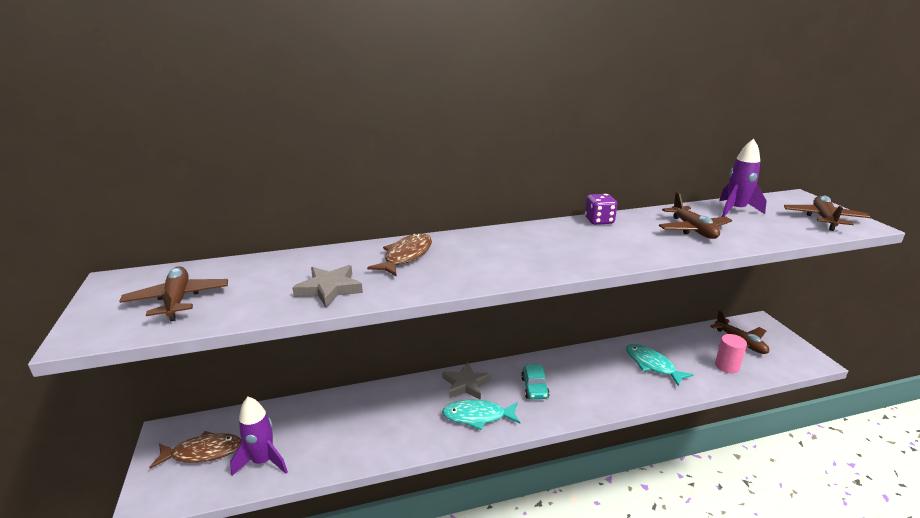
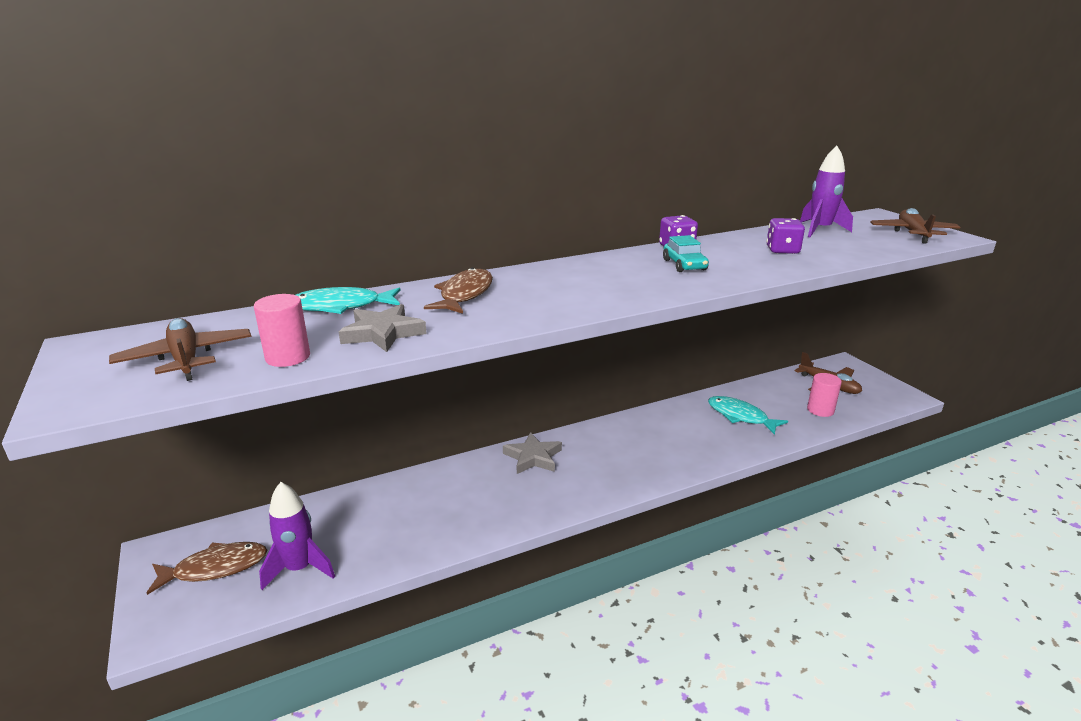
camera: 10 degrees left, 0 degrees up
(250, 306) = (288, 357): none -> pink cylinder
(478, 416) = (556, 489): turquoise fish -> turquoise fish (341, 307)
(534, 388) = (614, 453): turquoise car -> turquoise car (684, 265)
(693, 230) = (782, 250): brown plane -> purple dice

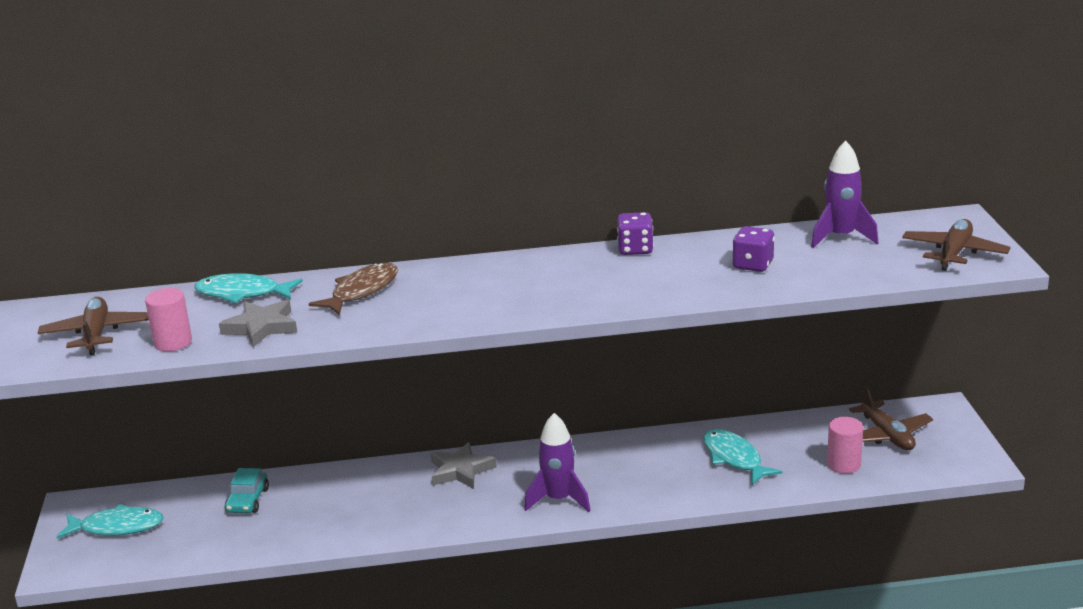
camera: 20 degrees right, 0 degrees up
(215, 568) = (117, 527): brown fish -> turquoise fish
(299, 568) = (187, 540): purple rocket -> purple rocket (558, 500)
(684, 265) = (616, 275): turquoise car -> turquoise car (248, 500)

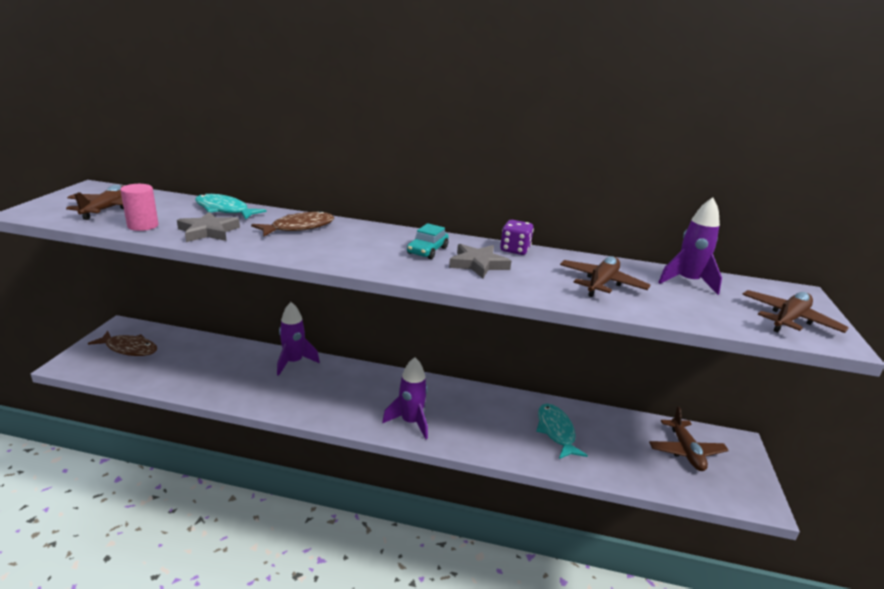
camera: 15 degrees right, 0 degrees up
(117, 527) = (129, 348): turquoise fish -> brown fish
(248, 500) = (216, 356): turquoise car -> turquoise car (427, 251)
(358, 477) = (294, 362): none -> purple rocket
(461, 470) = (360, 378): grey star -> grey star (478, 264)
(753, 265) = (601, 283): purple dice -> brown plane
(844, 464) = (641, 465): pink cylinder -> none

